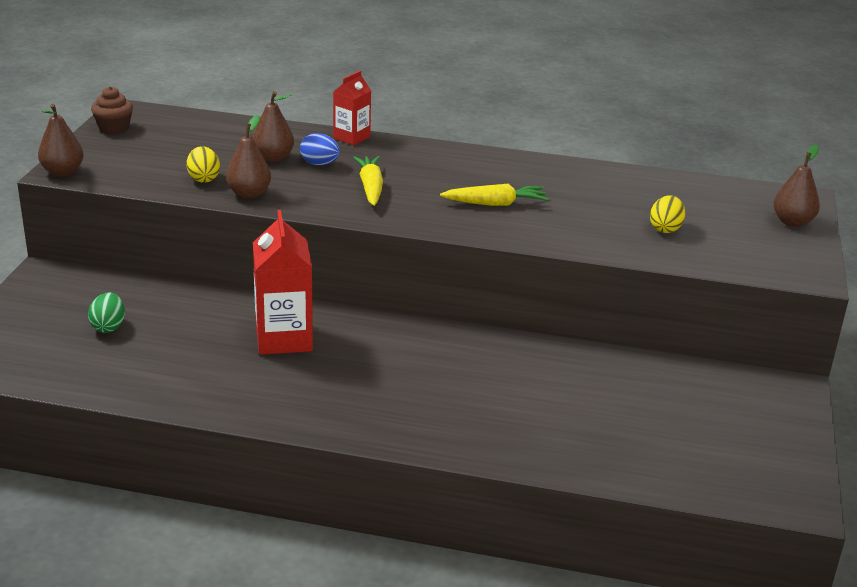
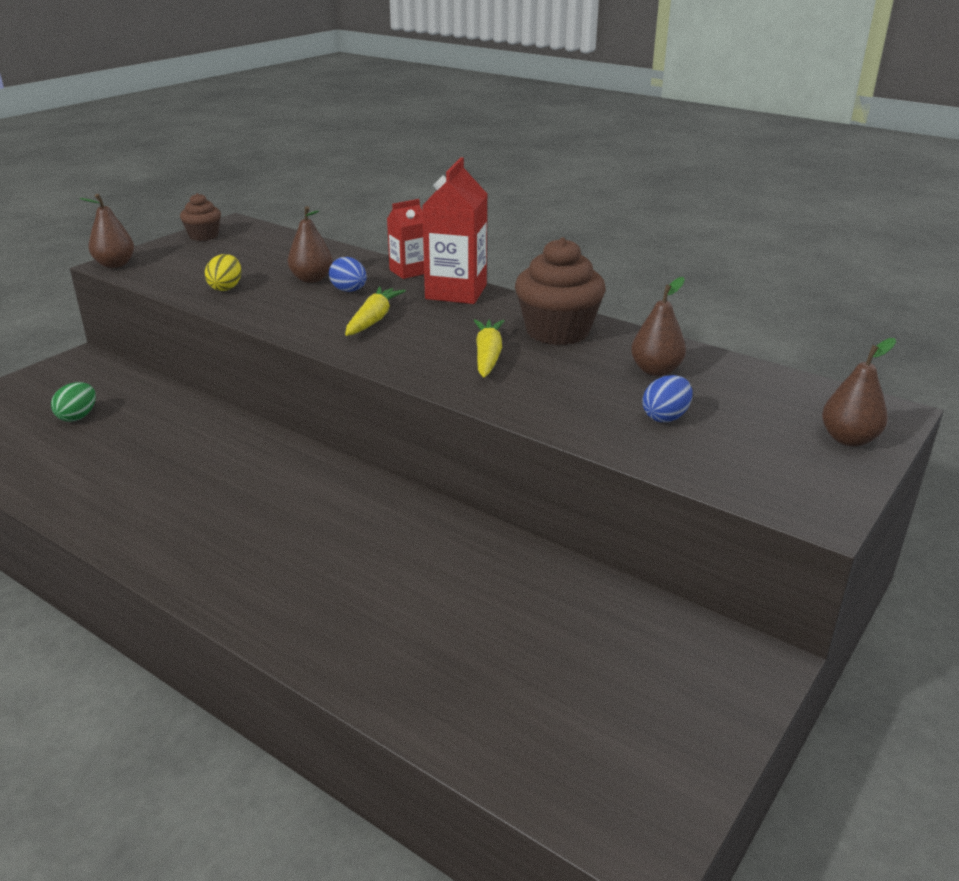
camera: 25 degrees right, 0 degrees up
(249, 194) = (250, 307): brown pear -> brown pear (656, 370)
(284, 338) = (217, 461): red carton -> red carton (456, 292)
(495, 204) = (488, 356): yellow carrot -> yellow carrot turned 105 degrees counterclockwise
(528, 174) = (557, 331): none -> brown cupcake
(665, 229) = (665, 417): yellow egg -> blue egg

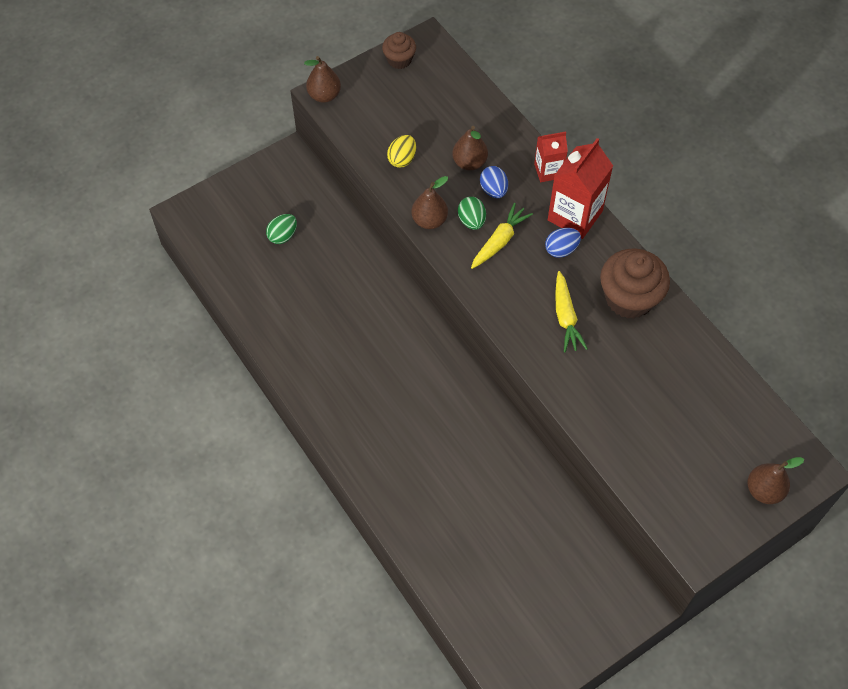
camera: 20 degrees right, 30 degrees up
(331, 312) = (471, 221): none -> green egg
(488, 356) = (565, 317): yellow carrot -> yellow carrot turned 150 degrees clockwise
(656, 370) = (677, 371): brown pear -> brown pear (429, 220)
(665, 417) = (655, 428): blue egg -> blue egg (561, 249)

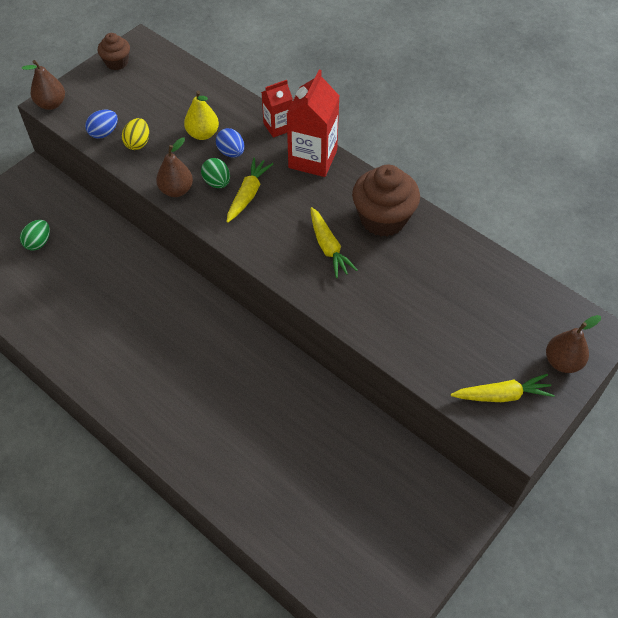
camera: 15 degrees left, 5 degrees down
(469, 162) = (203, 134): brown pear -> yellow pear
(561, 249) = (308, 190): blue egg -> blue egg (104, 133)
(693, 508) = (502, 395): none -> yellow carrot

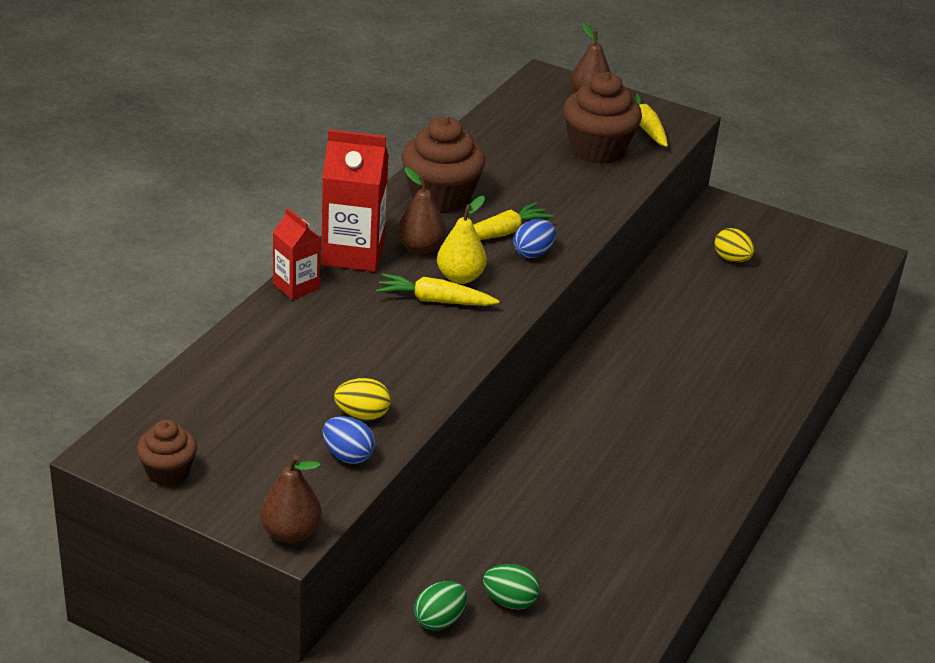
camera: 105 degrees left, 20 degrees down
(176, 190) = (447, 364): brown pear -> brown pear (420, 248)
(203, 134) = (326, 353): yellow pear -> yellow pear (460, 277)
(217, 182) = (421, 329): green egg -> green egg (439, 620)
(231, 152) = (359, 323): blue egg -> blue egg (533, 253)
(378, 485) = (731, 259): none -> yellow egg
(458, 344) = (597, 149): none -> brown cupcake

